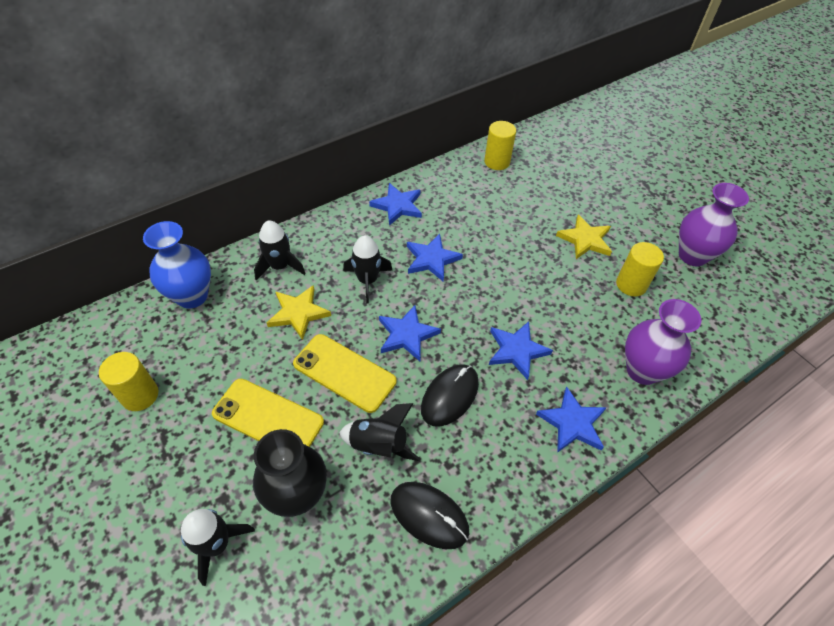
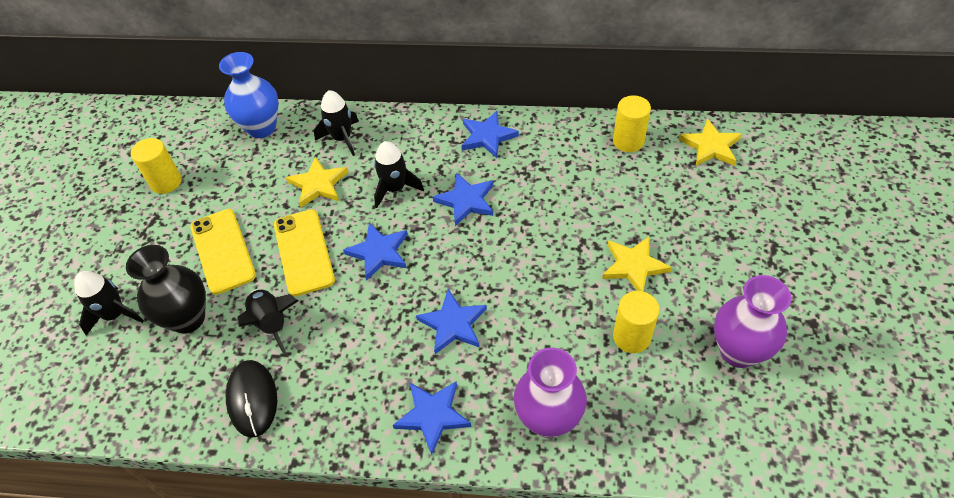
camera: 45 degrees right, 0 degrees up
(449, 396) = (359, 323): black mouse -> none
(549, 141) = (711, 146): none -> yellow star

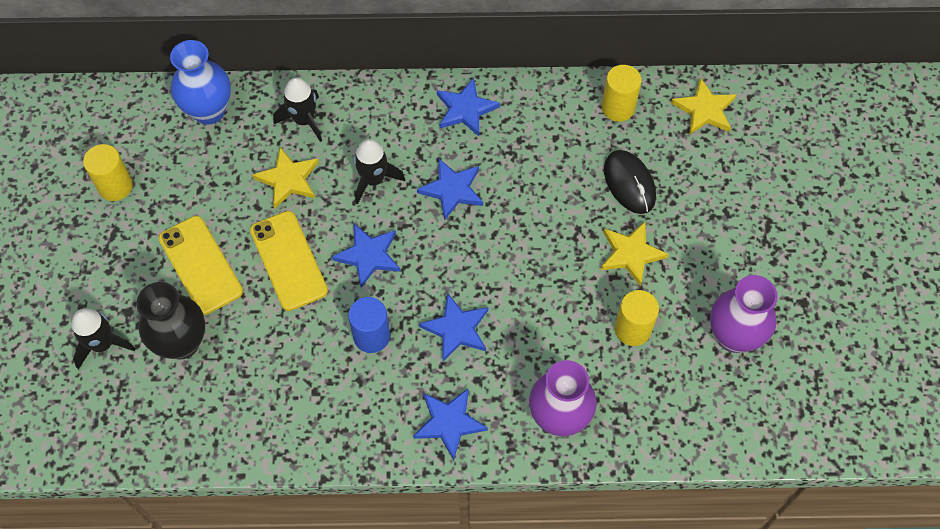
camera: 10 degrees left, 10 degrees up
(252, 399) = (269, 421): black mouse -> black mouse (629, 183)
(272, 323) = (271, 341): black rocket -> none
(369, 325) = (371, 336): none -> blue cylinder

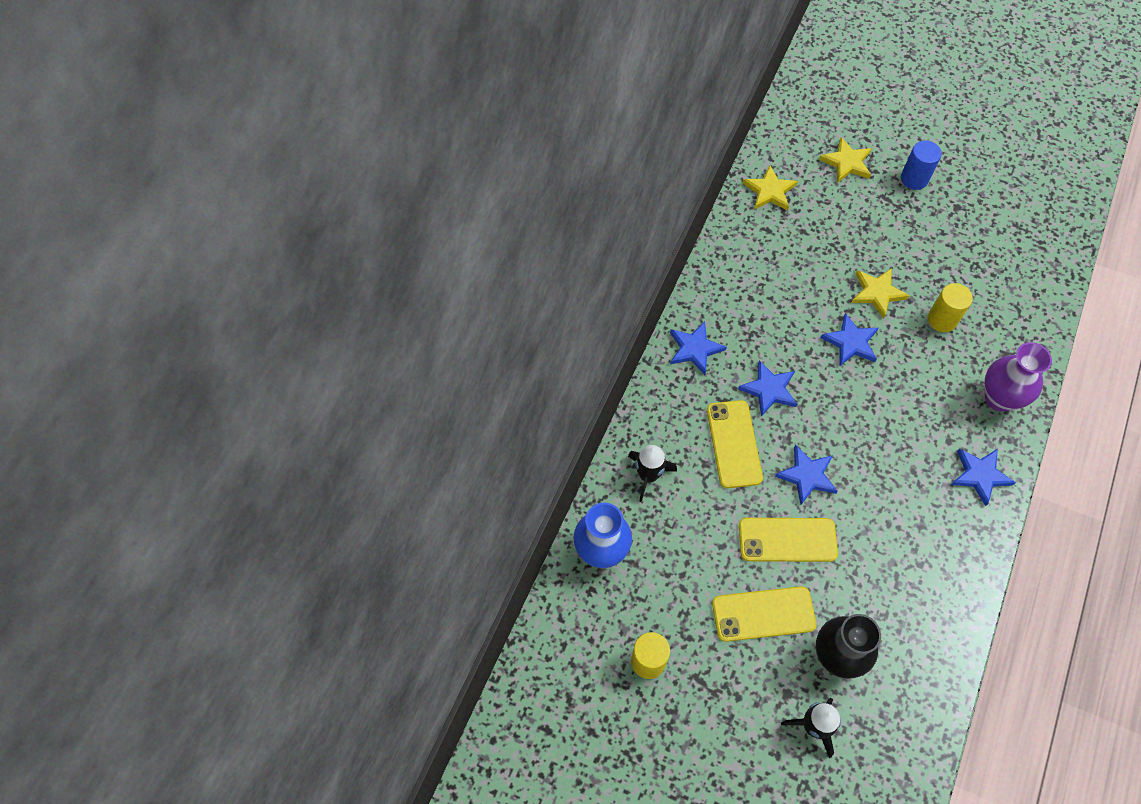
camera: 65 degrees left, 0 degrees up
(288, 179) = (705, 510): yellow star -> yellow star (847, 162)
(371, 336) = (884, 502): blue cylinder -> blue cylinder (914, 179)
(373, 179) = (734, 444): black rocket -> yellow phone
(456, 329) = (899, 437): blue star -> blue star (851, 342)
(618, 108) = (742, 245): yellow cylinder -> none
(629, 183) = (814, 267): black mouse -> none
(733, 336) = (970, 260): purple vase -> none

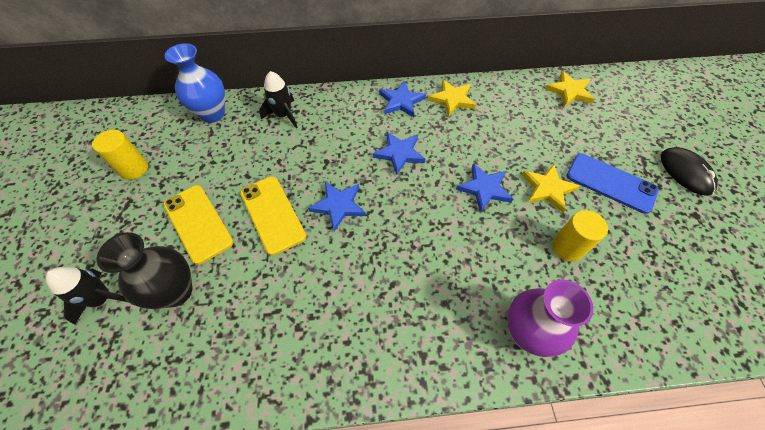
camera: 60 degrees right, 5 degrees down
(734, 444) = (338, 150): yellow phone -> none
(847, 162) = (646, 124): yellow star -> yellow star (452, 99)
(896, 241) = (610, 183): none -> blue phone
(914, 179) = (685, 172): blue cylinder -> black mouse
(980, 475) = (426, 347): blue star -> none

